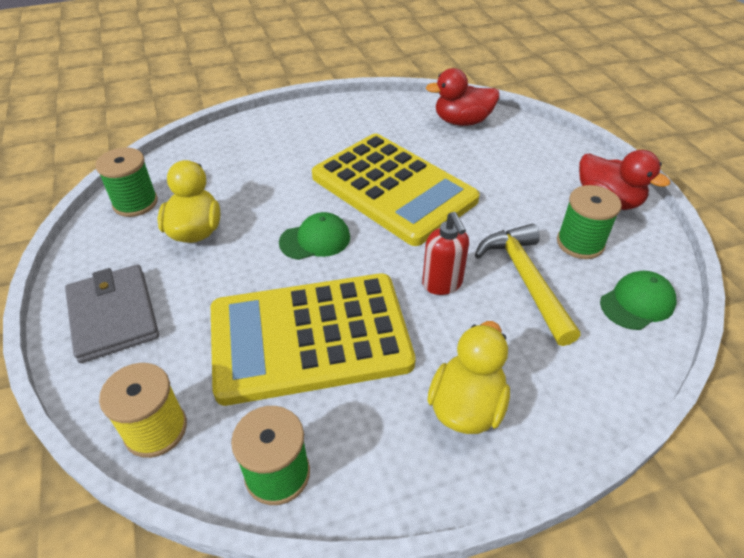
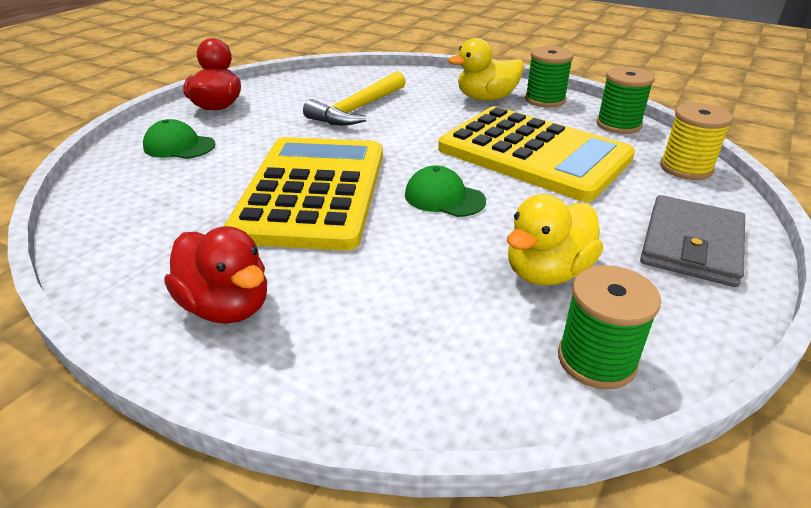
camera: 130 degrees left, 10 degrees down
(442, 284) = (406, 131): red soap dispenser -> none
(462, 121) = (120, 203): red duck -> red duck (226, 306)
(580, 243) = (289, 104): green spool -> green spool (545, 100)
(637, 303) = (330, 80): green cap -> green cap (179, 146)

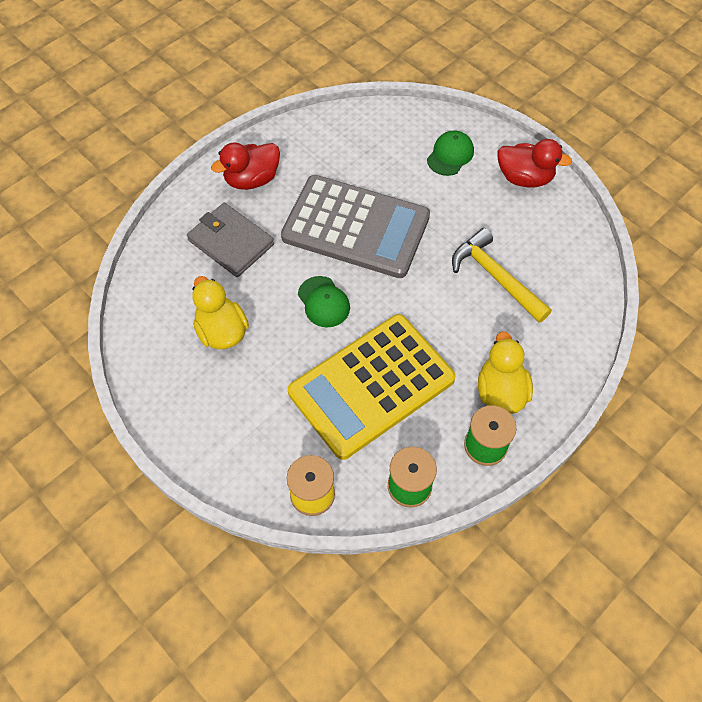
camera: 105 degrees right, 25 degrees up
(313, 192) = (355, 227): yellow calculator -> grey calculator
(444, 198) = (323, 302): green cap -> green cap turned 105 degrees clockwise
(596, 360) = (149, 324): green spool -> none
(691, 245) = (215, 429): grey wallet -> grey wallet (231, 242)

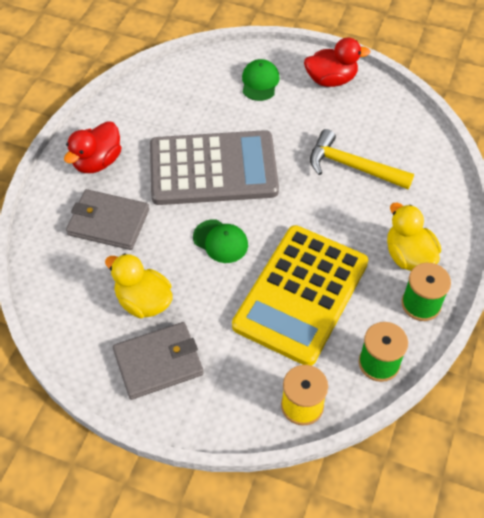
camera: 25 degrees left, 5 degrees down
(204, 395) = (158, 362): none -> grey wallet

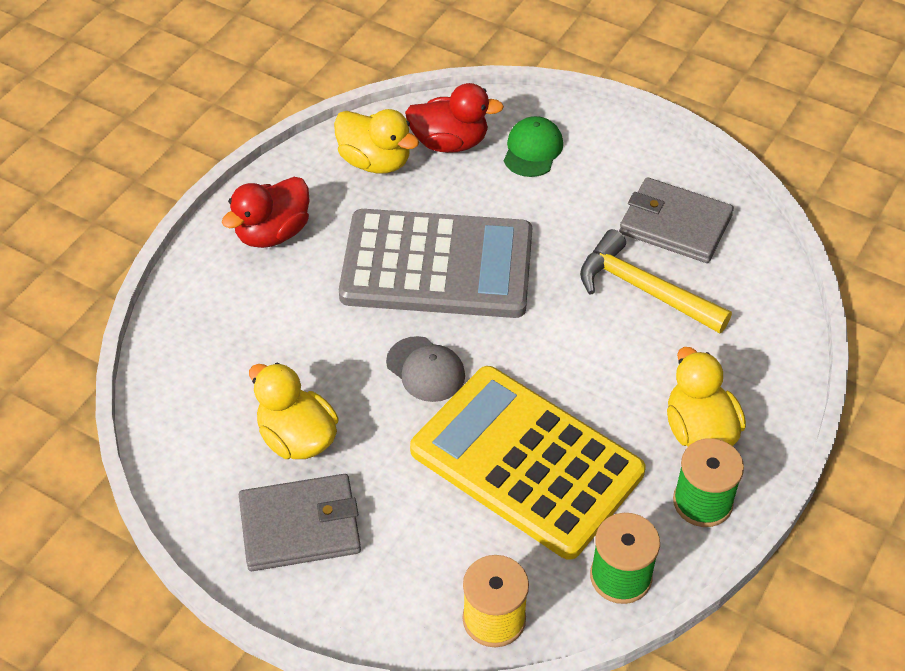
camera: 10 degrees right, 5 degrees down
(108, 222) = (270, 320): grey wallet -> grey wallet (675, 224)
(156, 103) = (375, 161): none -> yellow duck
(220, 241) = (425, 369): green cap -> grey cap
(301, 294) = (526, 461): yellow calculator -> yellow calculator turned 90 degrees clockwise
(331, 80) = (639, 159): red duck -> red duck (449, 142)

